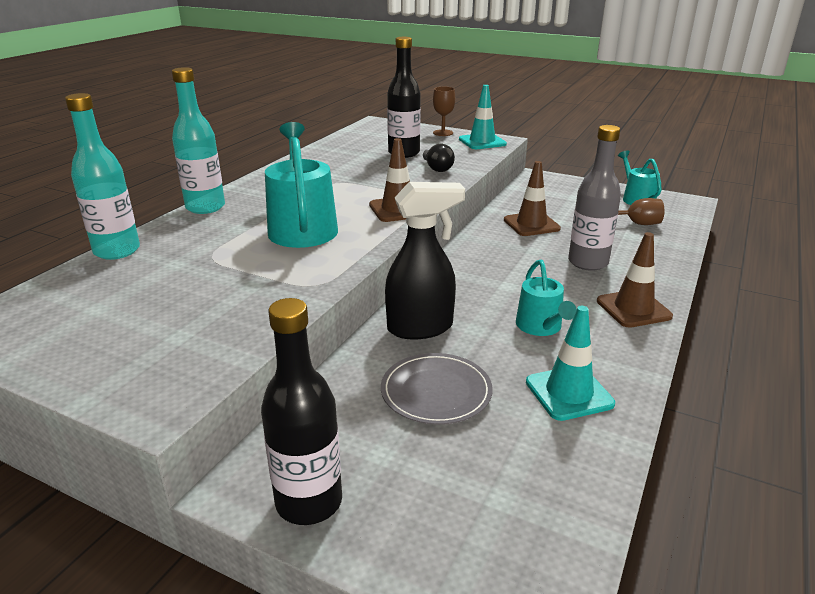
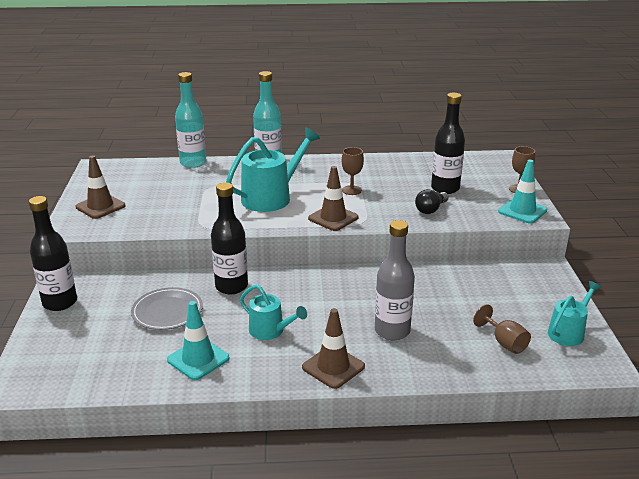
camera: 60 degrees right, 0 degrees up
(348, 187) = (351, 190): none -> brown goblet
(421, 328) = (231, 286): black spray bottle -> black bottle
(531, 224) = (435, 289): brown traffic cone -> brown traffic cone (100, 206)
(540, 327) = (270, 331): turquoise watering can -> turquoise watering can turned 105 degrees counterclockwise

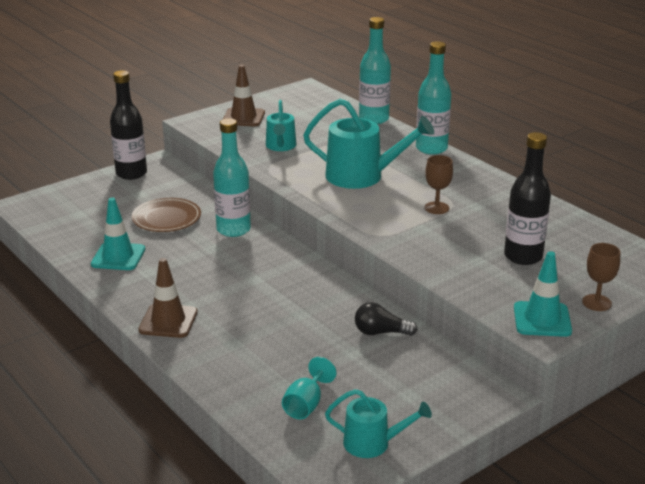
camera: 55 degrees right, 0 degrees up
(167, 311) = (166, 218): grey plate -> brown plate
(231, 286) = (233, 229): black bottle -> turquoise bottle
(270, 331) = (188, 272): turquoise watering can -> turquoise watering can (280, 146)
(333, 218) = (365, 218): brown traffic cone -> none
(392, 331) = (254, 333): grey bottle -> none
(431, 209) = (460, 263): black light bulb -> black light bulb (381, 332)
(504, 342) = (306, 405): brown goblet -> turquoise goblet

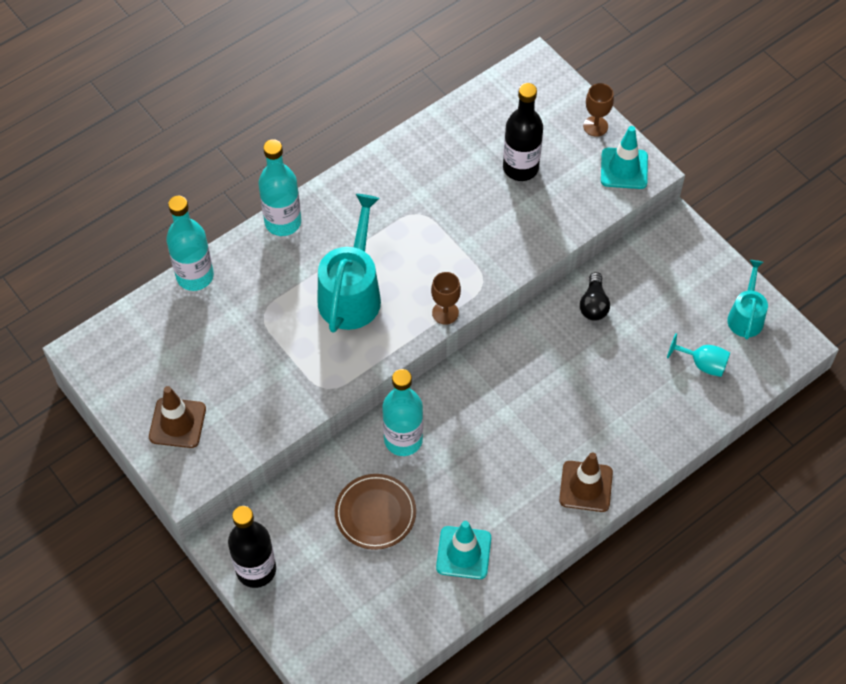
camera: 90 degrees left, 30 degrees up
(280, 146) = (268, 377): turquoise watering can -> none
(436, 208) = (426, 228): brown goblet -> brown goblet (445, 313)

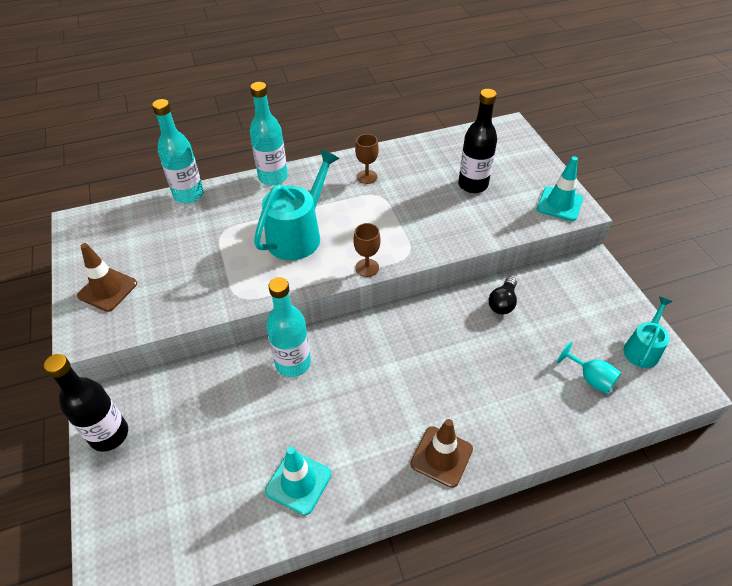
camera: 20 degrees right, 10 degrees down
(375, 513) = (237, 418): brown plate -> none
(595, 126) = (544, 172): brown goblet -> brown goblet (367, 177)

